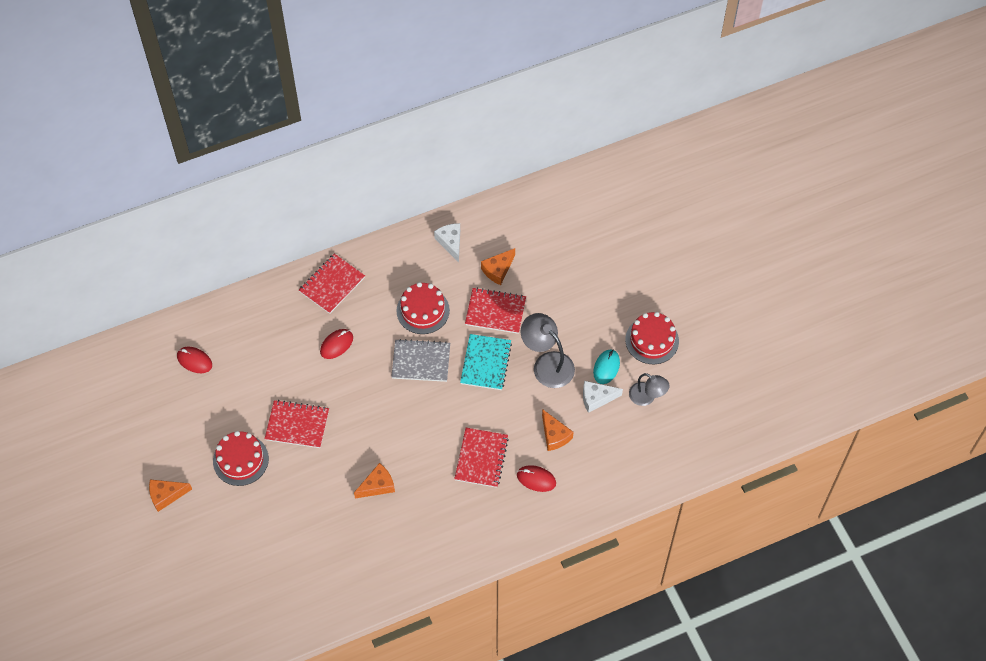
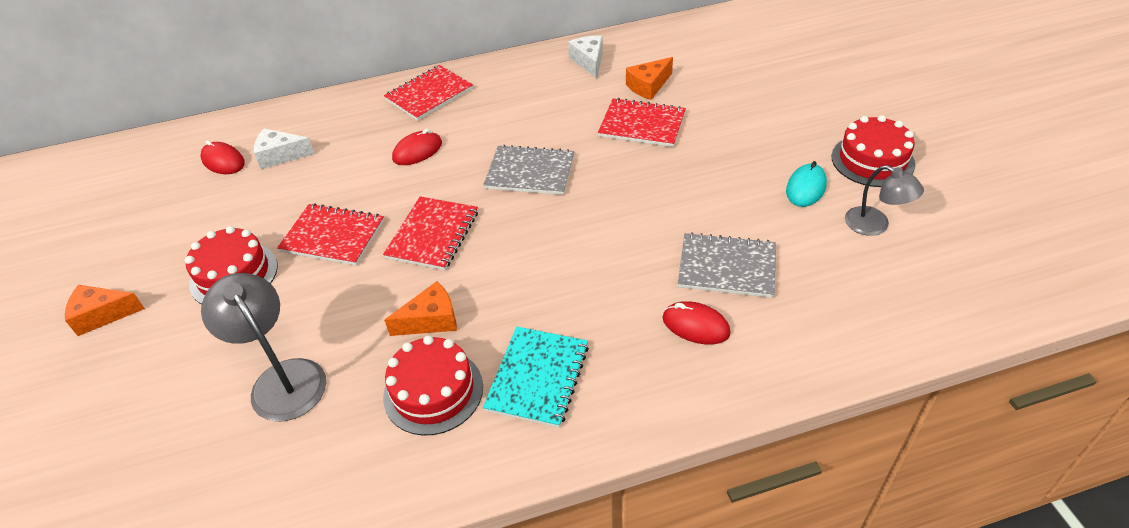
camera: 10 degrees right, 15 degrees down
(423, 310) = (542, 121): red cake -> red cake (433, 391)
(481, 458) = (605, 292): red notebook -> red notebook (433, 235)
(485, 363) = (623, 177): turquoise notebook -> turquoise notebook (537, 377)
(547, 364) = (715, 181): grey lamp -> grey lamp (282, 379)
(554, 435) = (727, 267): orange cheese -> grey notebook
(596, 398) = (793, 223): white cheese -> white cheese (280, 155)

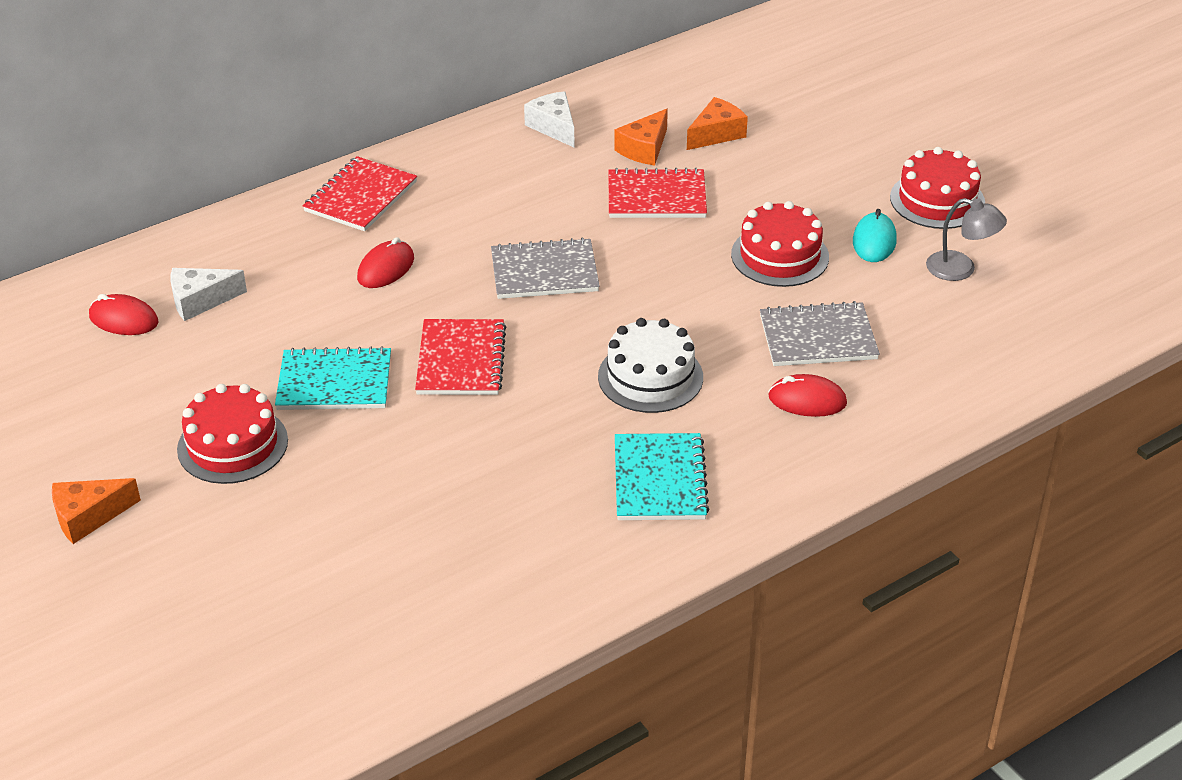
camera: 20 degrees left, 5 degrees down
(282, 379) = (367, 536): grey lamp -> none
(333, 236) = (334, 382): red notebook -> turquoise notebook
(431, 320) = (509, 447): orange cheese -> orange cheese (716, 134)
(433, 391) = (550, 514): red cake -> red cake (780, 256)
(572, 277) = (650, 377): none -> white cake

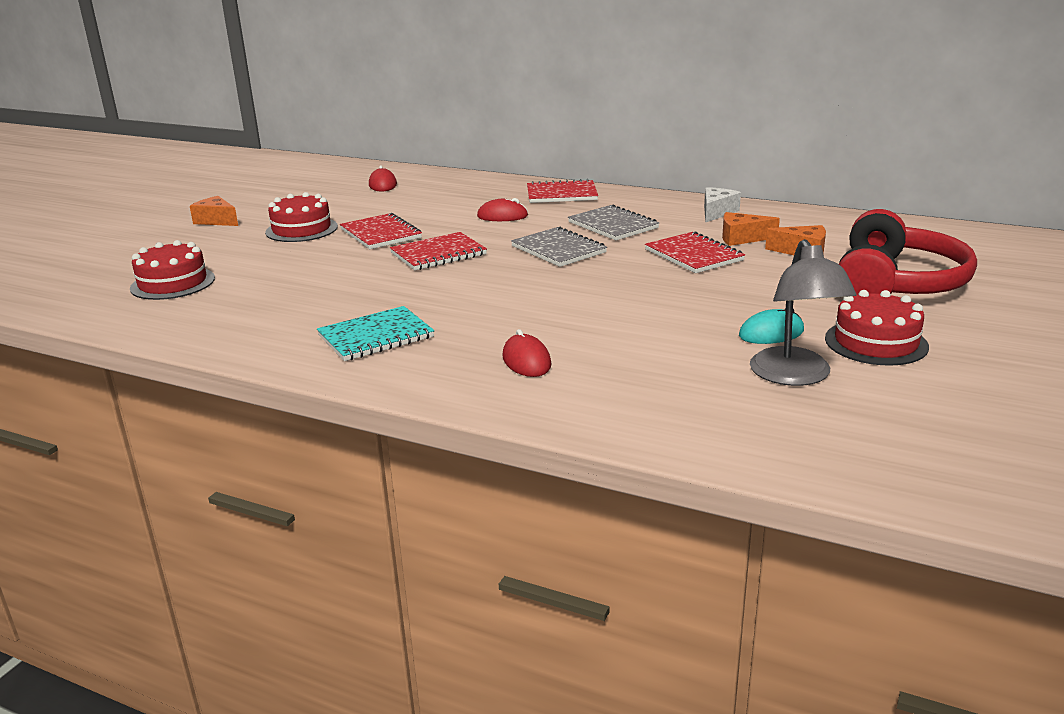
camera: 60 degrees right, 15 degrees down
(200, 301) = (417, 192): white cheese -> none
(334, 382) = (381, 234): turquoise notebook -> red notebook
(650, 377) = (487, 305): white cake -> none
(780, 256) = (692, 307): red cake -> red cake (173, 283)
(818, 337) = (611, 345): grey notebook -> grey notebook (613, 225)
(837, 127) = (896, 284): none -> red headphones
(960, 269) = (795, 376): grey lamp -> grey lamp, size x1.56

